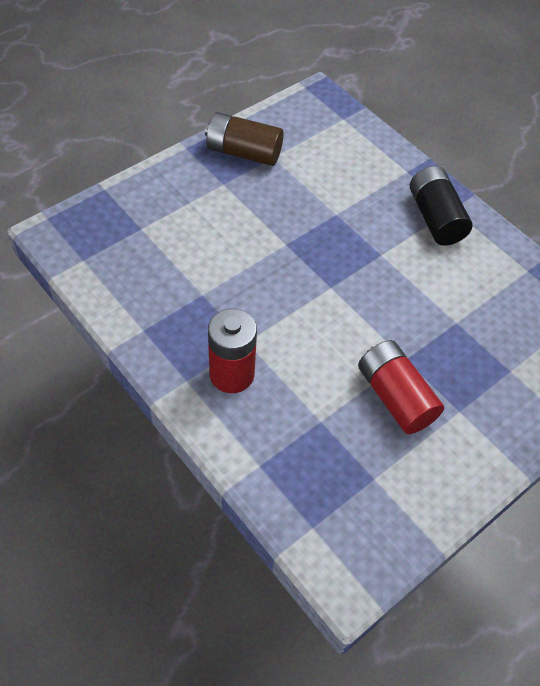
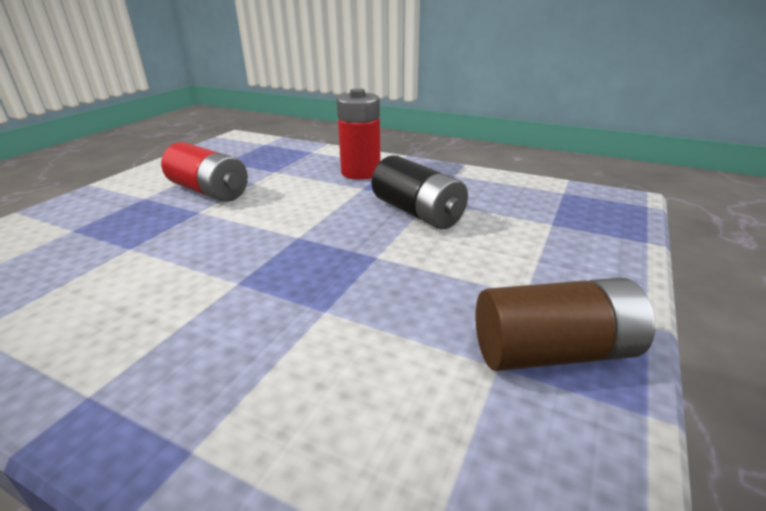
camera: 160 degrees right, 25 degrees down
(435, 218) = (134, 361): black battery -> black battery (418, 213)

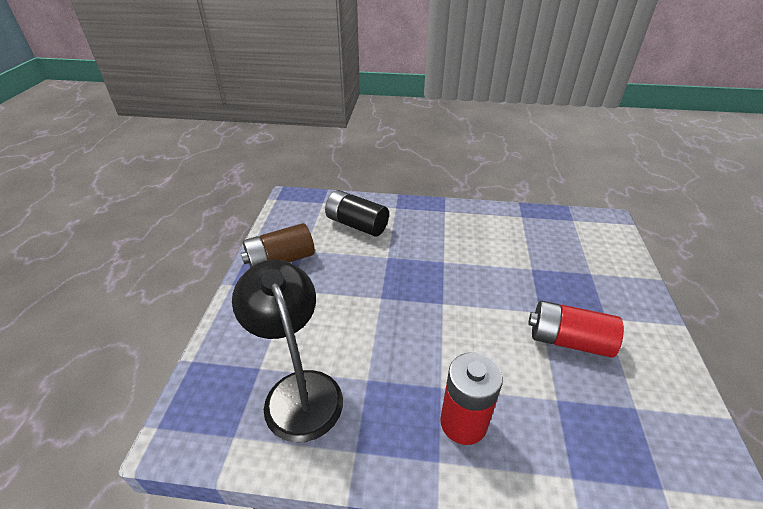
camera: 160 degrees right, 10 degrees up
(418, 213) = (371, 354): black battery -> black battery (356, 224)
(503, 204) = (298, 390): none -> black lamp

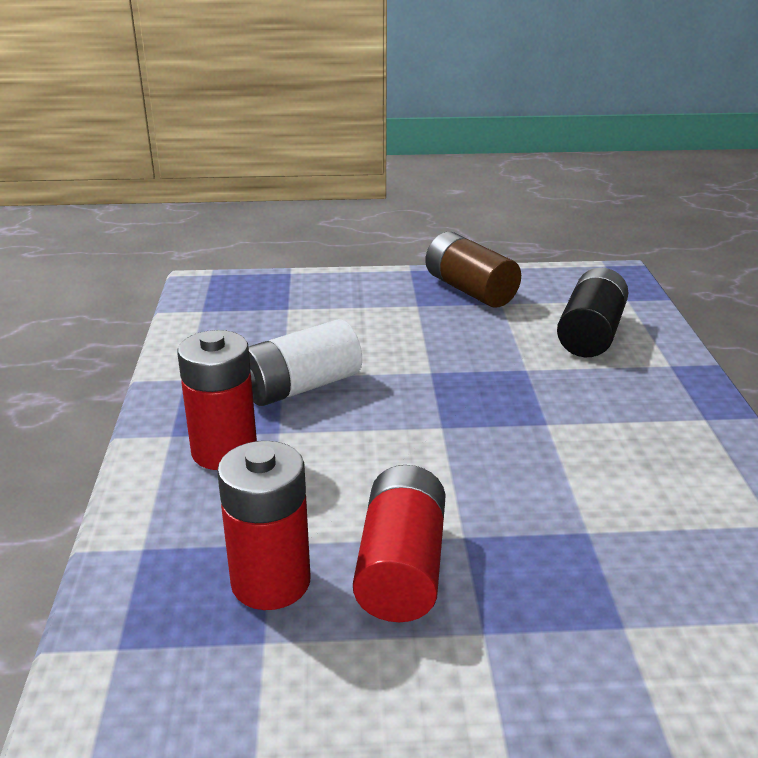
camera: 80 degrees right, 10 degrees down
(298, 390) = (261, 334): black lamp -> none
(386, 369) = (300, 387): none -> white battery
(591, 401) = (271, 582): none -> red battery

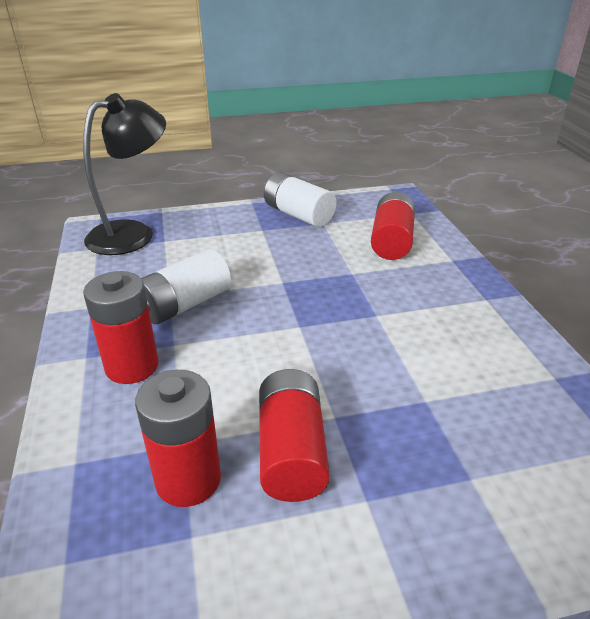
camera: 10 degrees left, 5 degrees up
(250, 296) = (133, 233): none -> black lamp
(470, 290) = (298, 215): brown battery -> white battery
(590, 334) = (391, 241): black battery -> red battery

